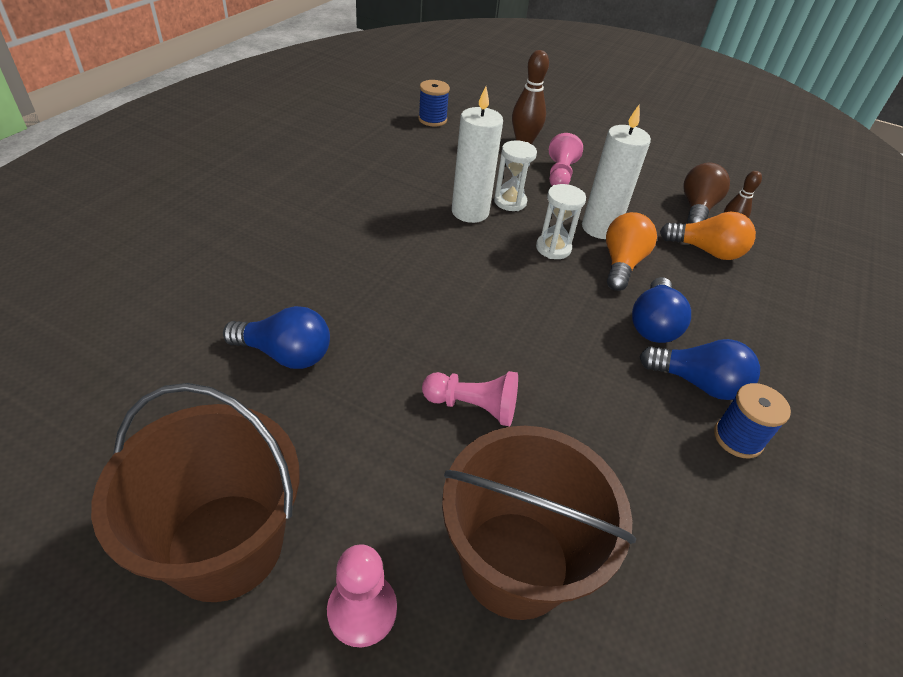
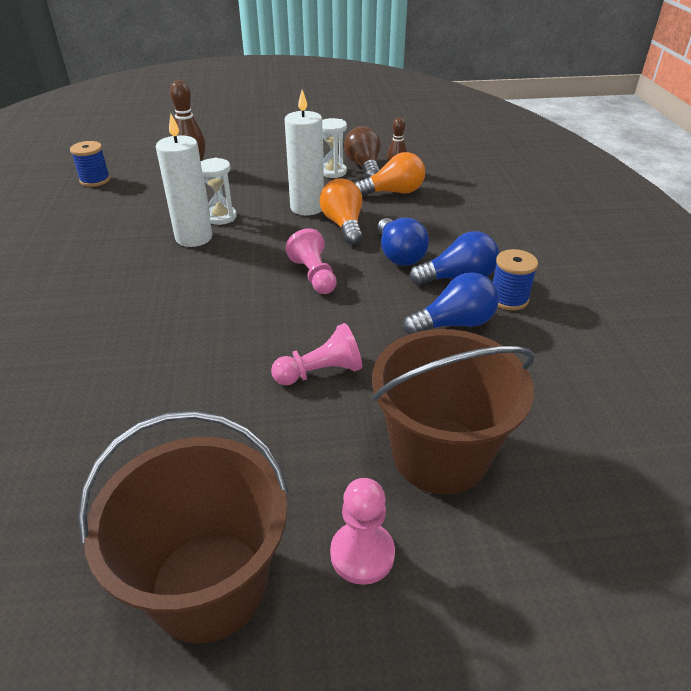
camera: 30 degrees left, 5 degrees down
(285, 354) = (126, 417): blue light bulb -> blue light bulb (454, 324)
(553, 248) = (284, 236): white hourglass -> white hourglass (332, 172)
(560, 174) = (244, 182): pink pawn -> pink pawn (314, 276)

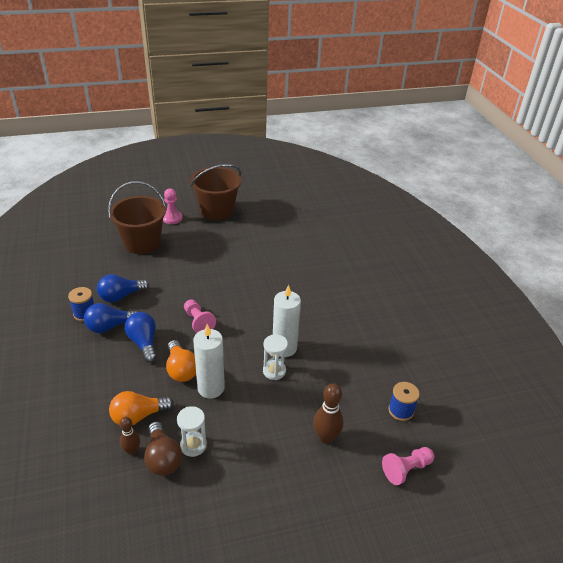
camera: 170 degrees right, 0 degrees up
(320, 372) = (189, 268): pink pawn -> pink pawn (406, 469)

